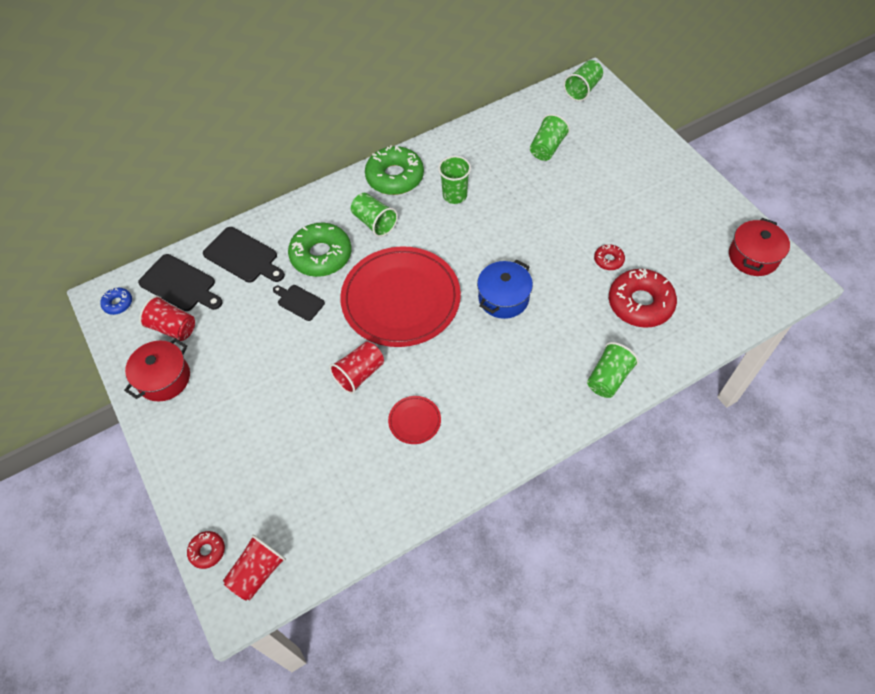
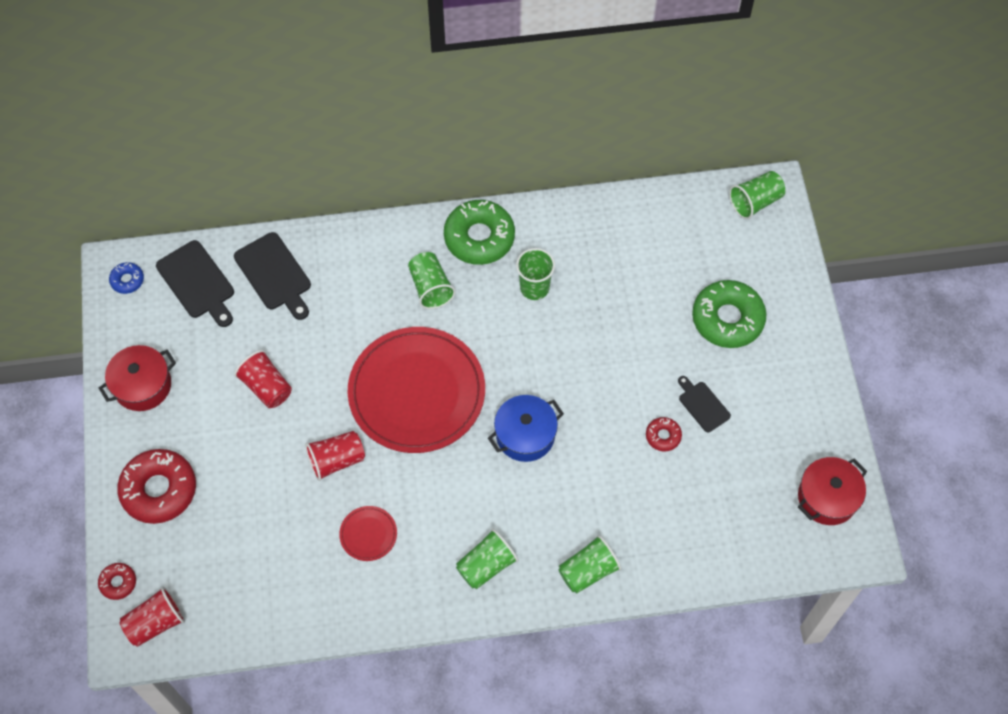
camera: 20 degrees right, 5 degrees up
(173, 327) = (172, 331): red cup -> red cup (266, 387)
(299, 302) = (310, 352): black cutting board -> black cutting board (702, 405)
(321, 255) = (356, 306): green donut -> green donut (727, 319)
(547, 148) = (670, 266): green cup -> green cup (486, 565)
(640, 303) = (669, 501): red donut -> red donut (159, 490)

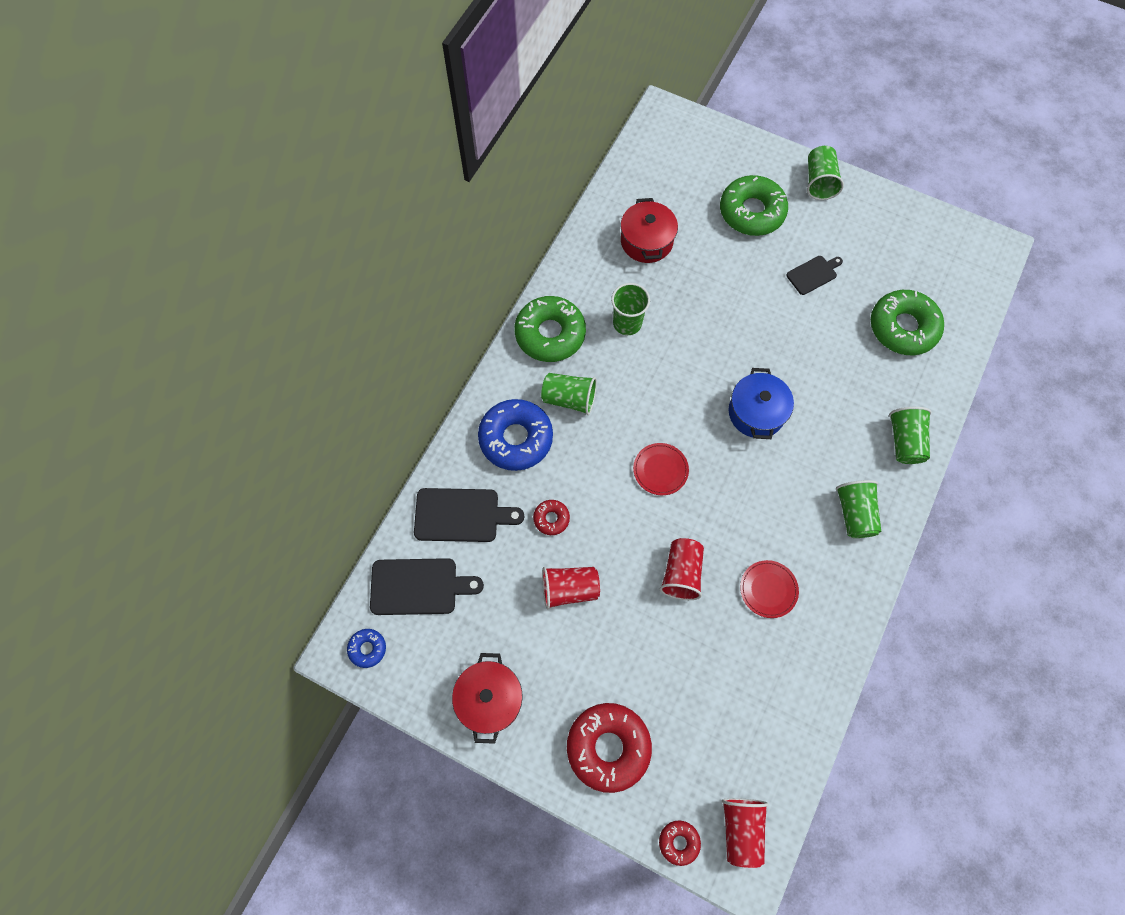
camera: 55 degrees left, 5 degrees up
(366, 271) = (516, 438): none -> blue donut
(417, 392) = (660, 470): red plate -> red plate, size x0.40
(663, 436) = (822, 317): red donut -> red donut (551, 519)
(702, 405) = (813, 274): black cutting board -> black cutting board turned 150 degrees clockwise
(706, 509) = (903, 327): none -> green donut
(755, 202) = (665, 131): green cup -> green cup (819, 182)
(827, 497) = (942, 244): red pot -> red pot (646, 241)

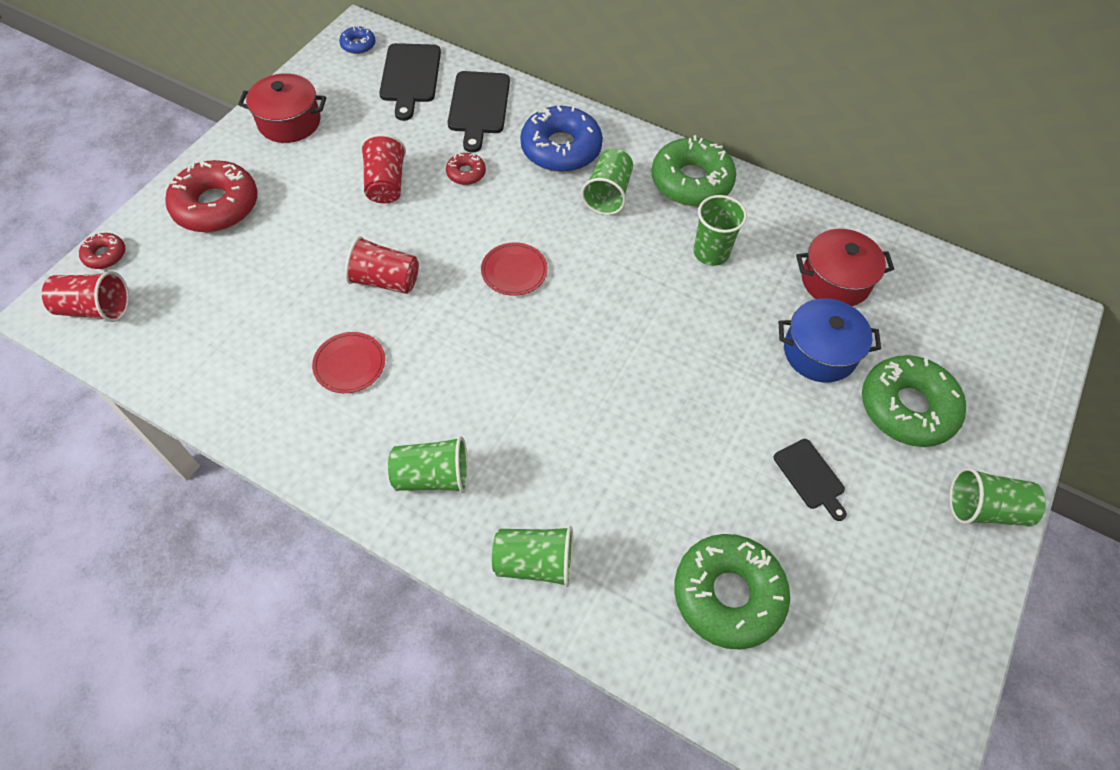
camera: 90 degrees right, 10 degrees down
(756, 412) = (586, 378): blue pot -> blue pot (819, 352)

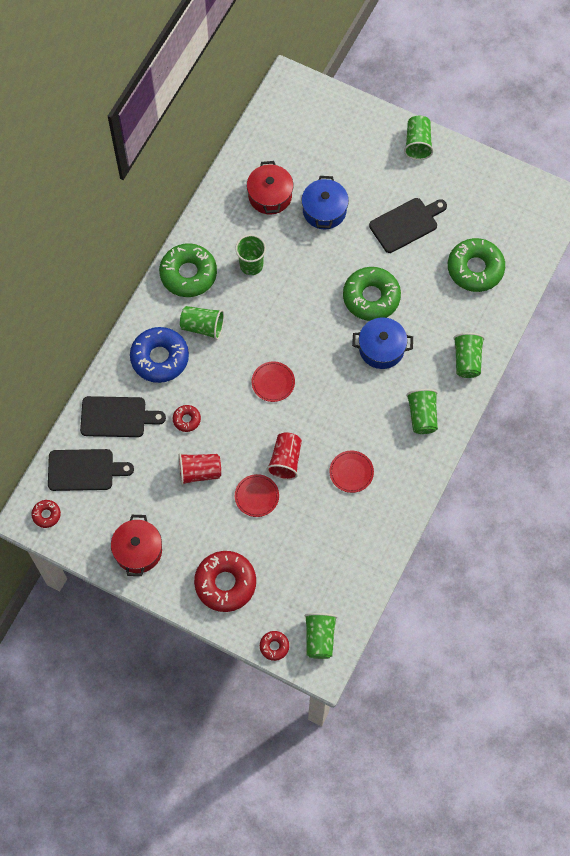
camera: 90 degrees left, 10 degrees up
(95, 309) = (319, 638): red cup -> green cup
(336, 244) = (256, 496): none -> red plate
(358, 45) = (46, 515): blue donut -> red donut
(564, 421) = (381, 349): none -> blue pot
(810, 476) = (406, 224): black cutting board -> black cutting board, size x1.66
(907, 407) = (359, 170): green donut -> green donut (371, 297)

